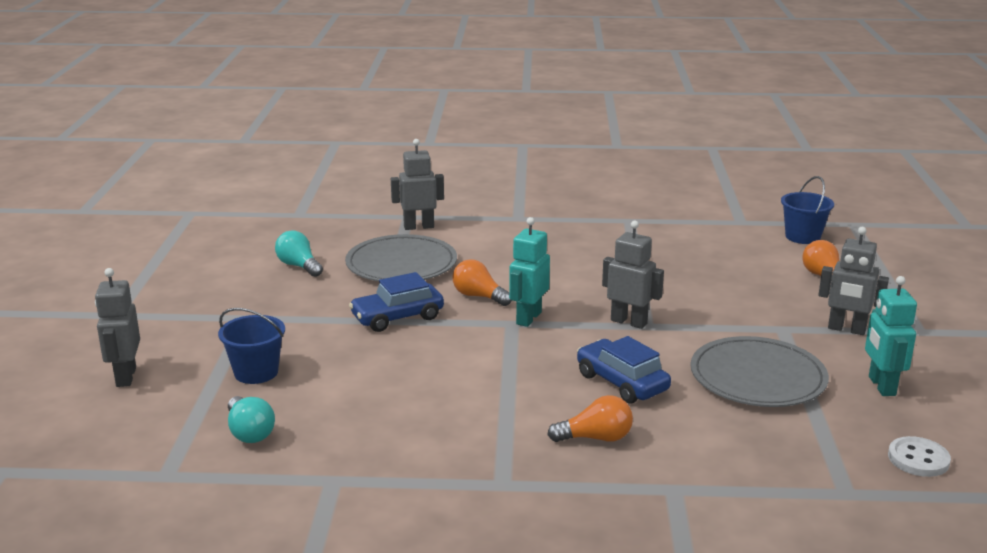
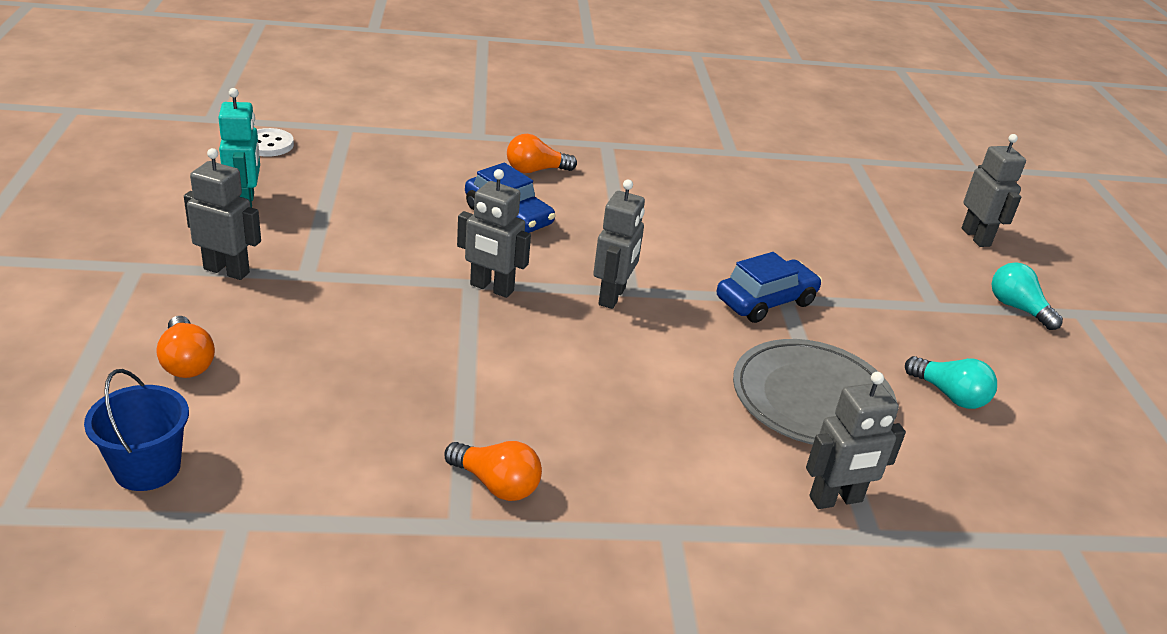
camera: 170 degrees right, 10 degrees up
(249, 432) = (820, 186): turquoise light bulb -> turquoise light bulb (1017, 308)
(256, 372) = (863, 238): blue bucket -> none
(479, 296) = (681, 333): orange light bulb -> orange light bulb (496, 484)
(528, 318) = (612, 296): turquoise robot -> grey robot
(757, 377) = (368, 216): grey plate -> none

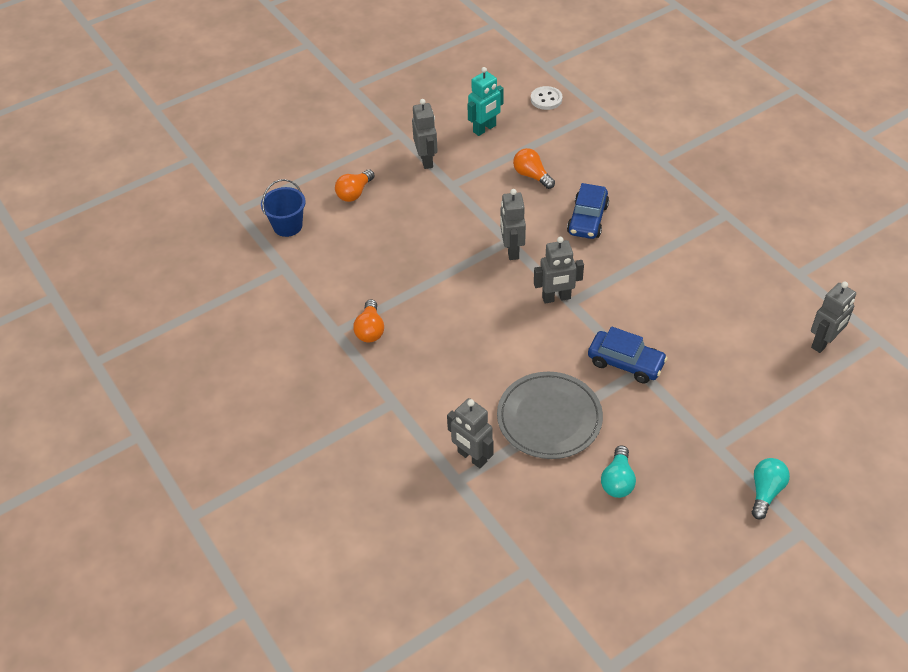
camera: 65 degrees right, 15 degrees up
(535, 170) = (651, 203): orange light bulb -> orange light bulb (532, 176)
(976, 237) = (844, 444): grey robot -> grey robot (823, 343)

